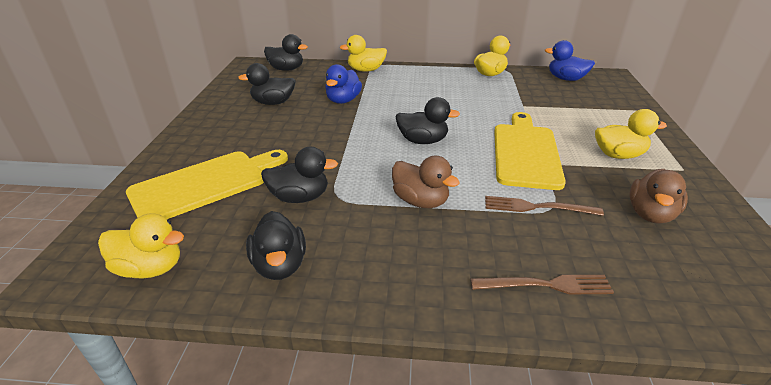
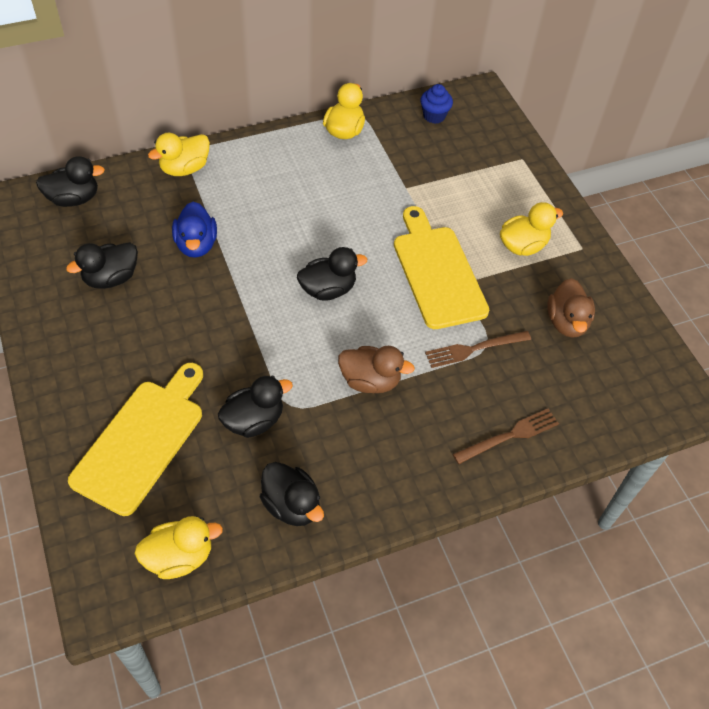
camera: 30 degrees left, 20 degrees up
(566, 79) = (434, 116): blue duck -> blue cupcake

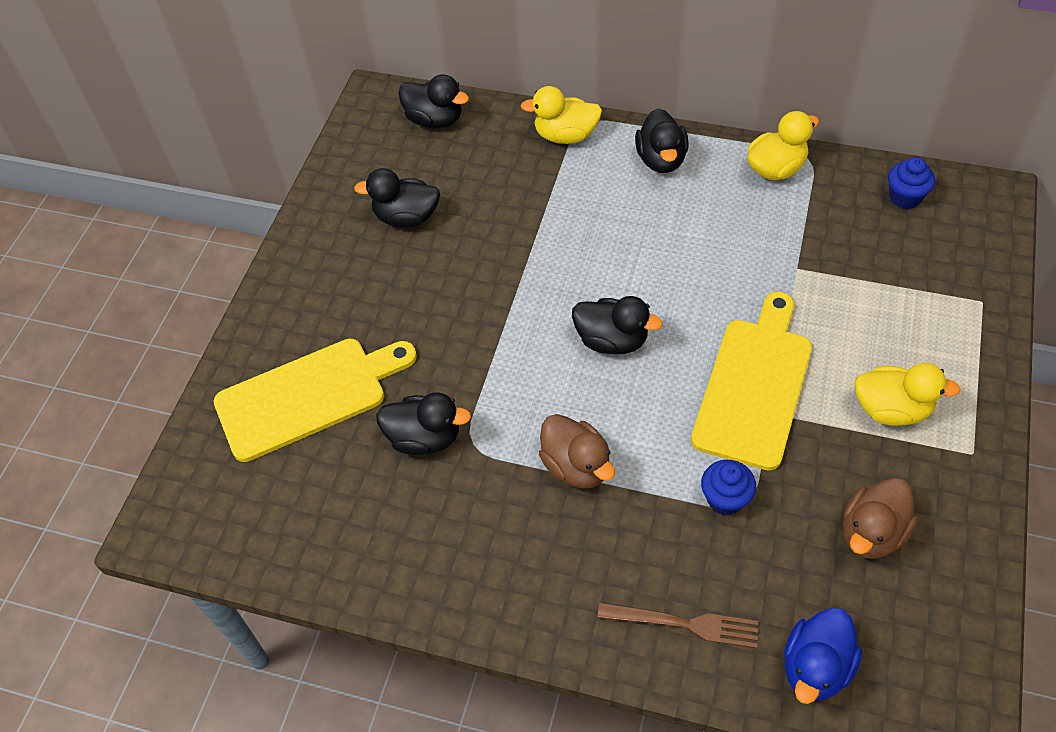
camera: 45 degrees right, 0 degrees up
(179, 557) = (252, 531): yellow duck -> none
(196, 245) = (513, 223): blue duck -> blue duck (815, 667)
(291, 505) = (391, 548): black duck -> black duck (661, 160)
(474, 349) = (725, 499): brown fork -> blue cupcake

